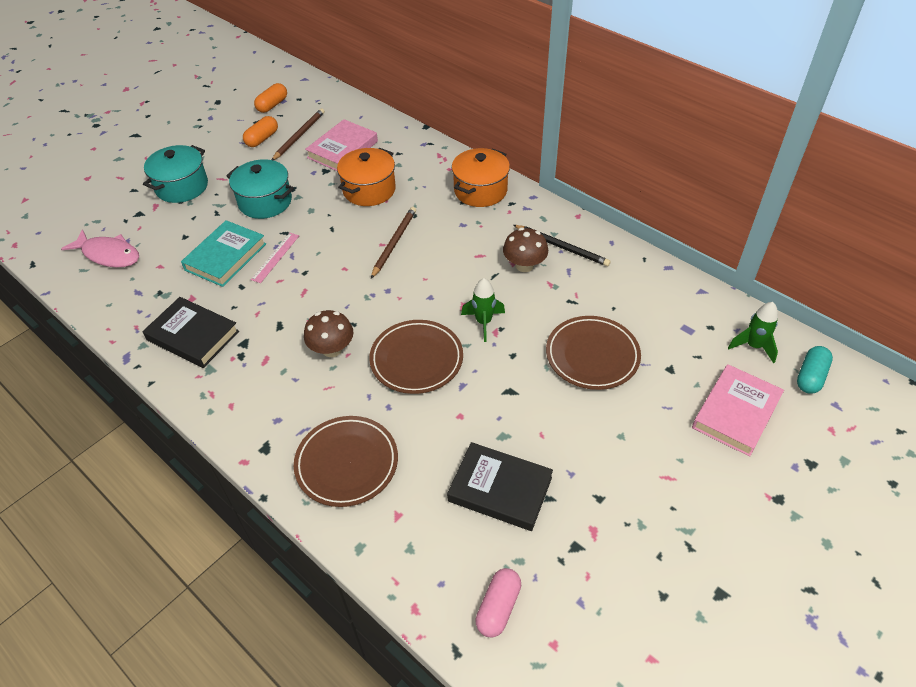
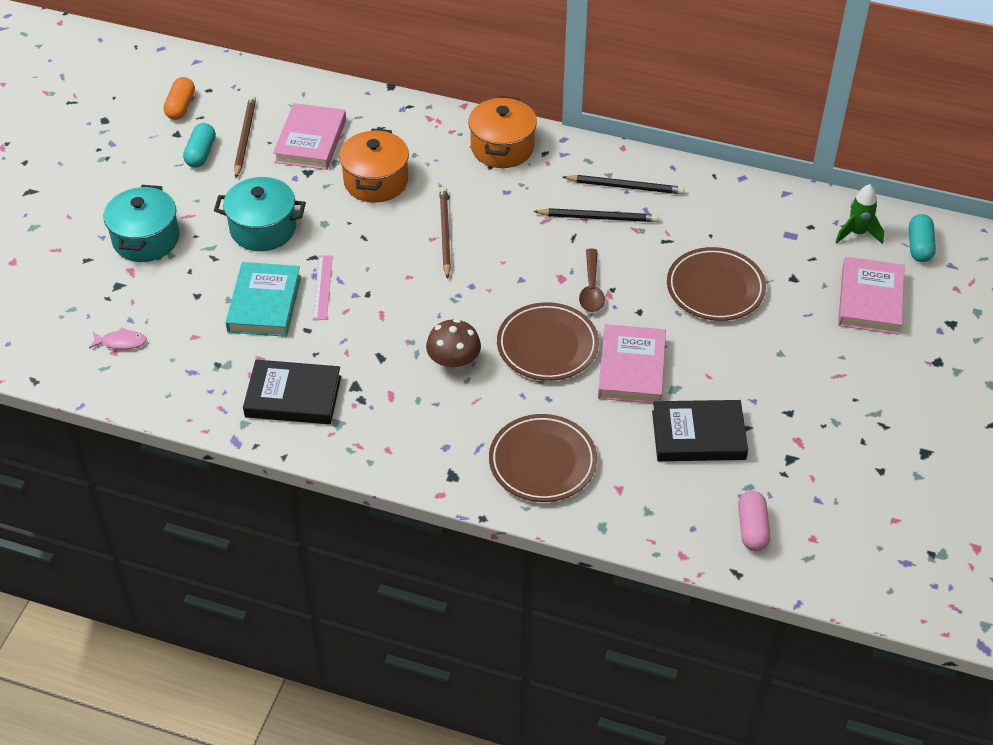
camera: 25 degrees left, 0 degrees up
(109, 255) = (121, 342): pink fish -> pink fish, size x0.55
(262, 139) = (201, 153): orange capsule -> turquoise capsule
(476, 404) = (631, 368): none -> pink book
(483, 322) = (591, 288): green rocket -> brown spoon
(524, 265) = (598, 217): brown mushroom -> black pencil

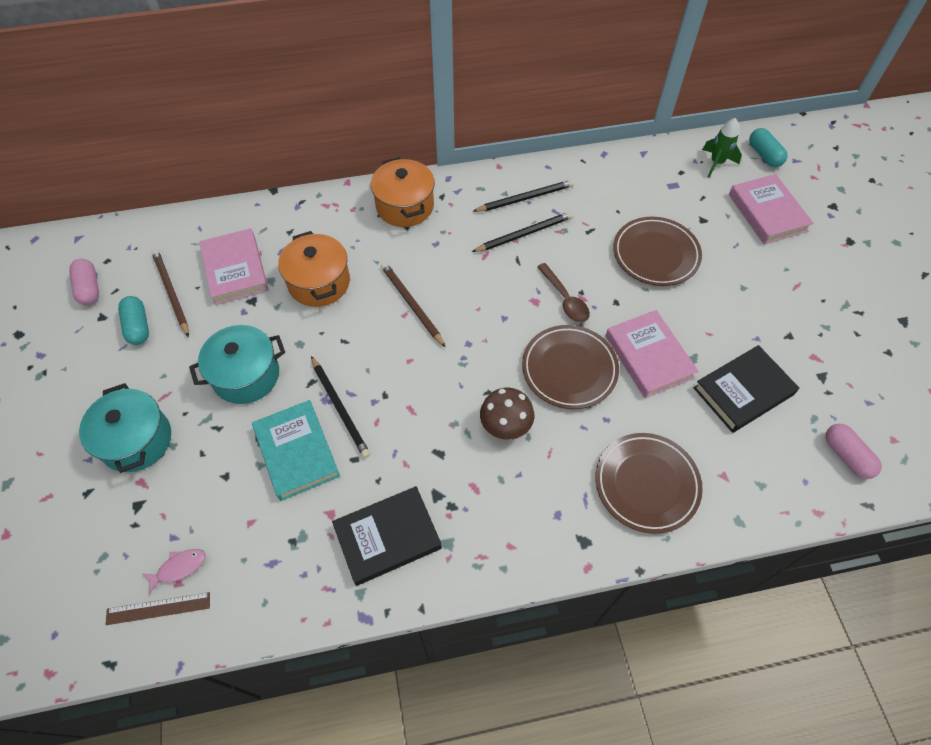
camera: 30 degrees left, 10 degrees up
(89, 362) = (158, 608): none -> brown ruler
(181, 107) = (89, 288): orange capsule -> pink capsule
(322, 287) = (340, 408): pink ruler -> black pencil

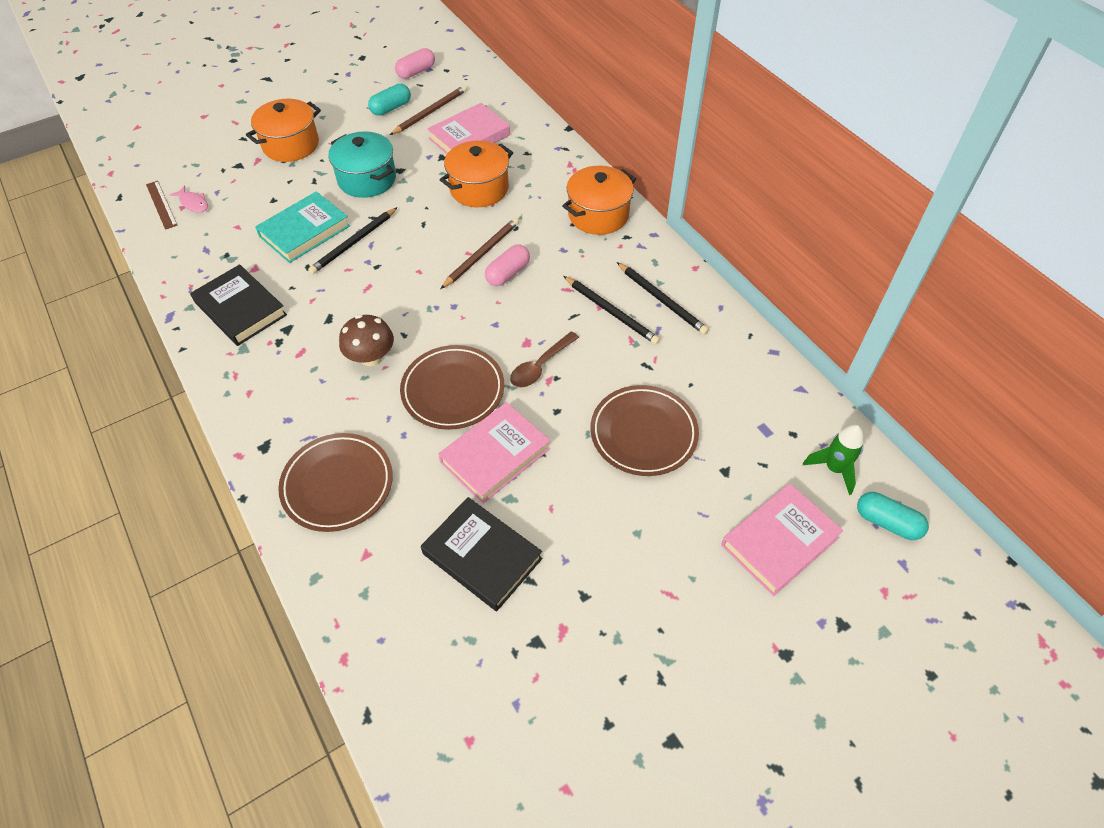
camera: 70 degrees right, 5 degrees down
(136, 440) = (291, 145): turquoise pot -> orange pot
(764, 155) = (887, 522): turquoise capsule -> turquoise capsule turned 75 degrees clockwise
(846, 456) = (428, 683): pink capsule -> pink capsule (508, 273)

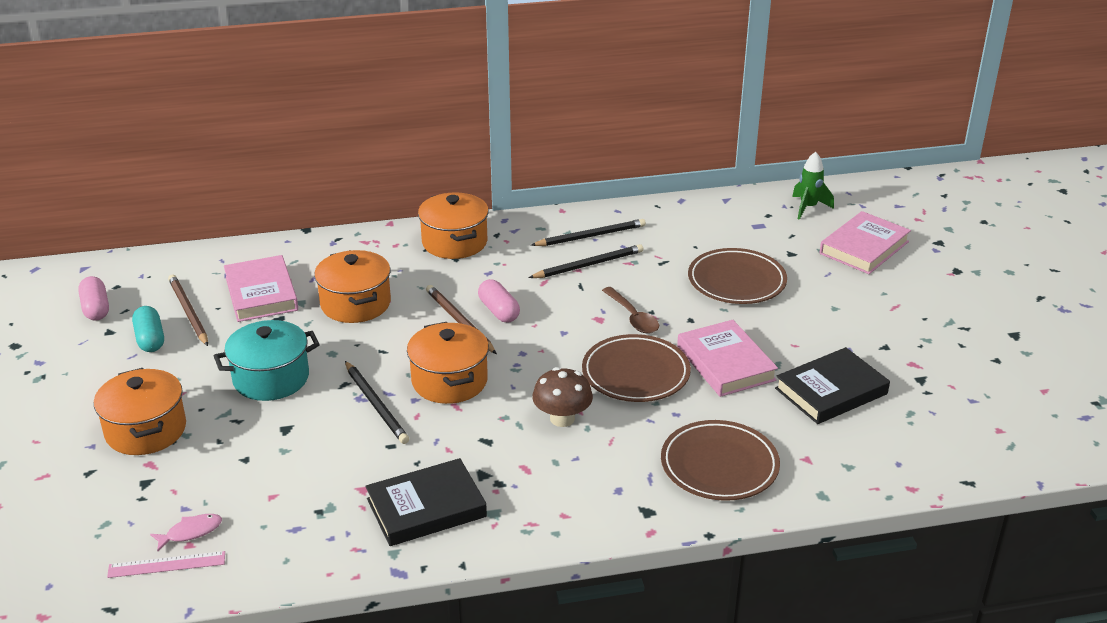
camera: 70 degrees left, 20 degrees down
(161, 204) = (166, 565): brown ruler -> pink ruler
(304, 231) = (326, 440): turquoise book -> none
(398, 274) = (449, 381): none -> orange pot
(779, 541) = (864, 248): pink book -> pink book turned 60 degrees clockwise
(887, 522) = (862, 201): turquoise capsule -> none

